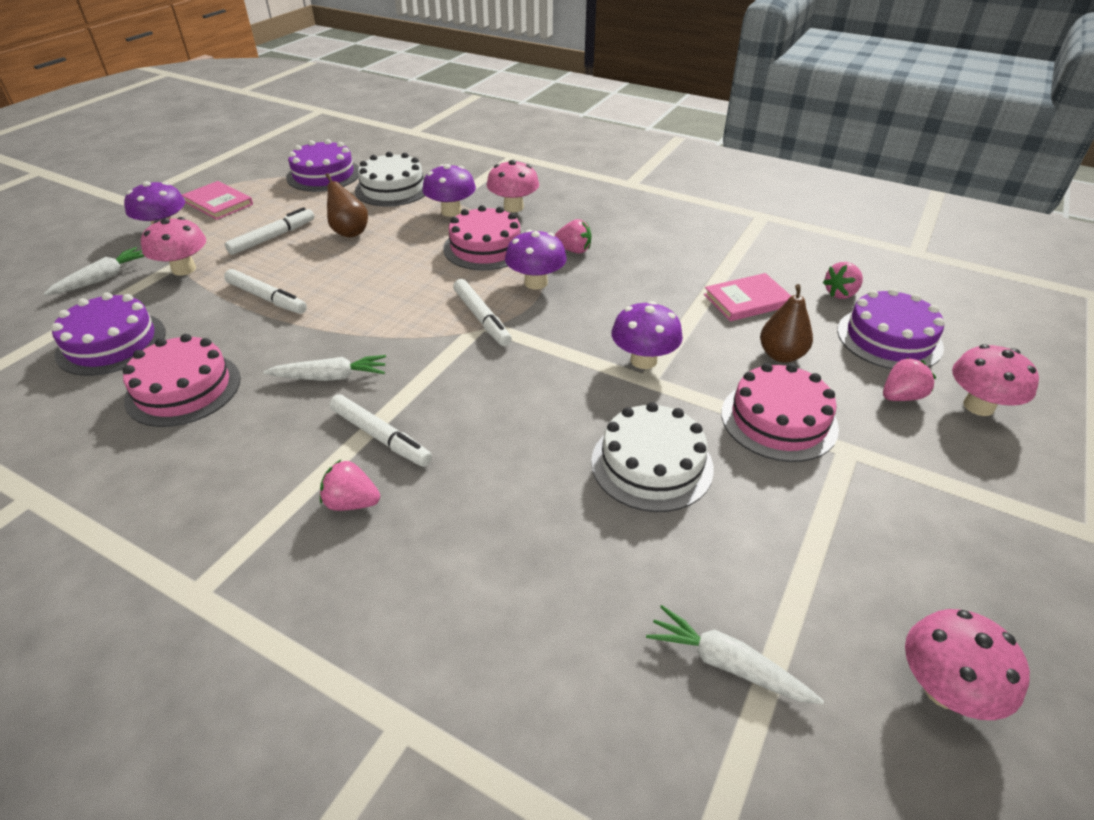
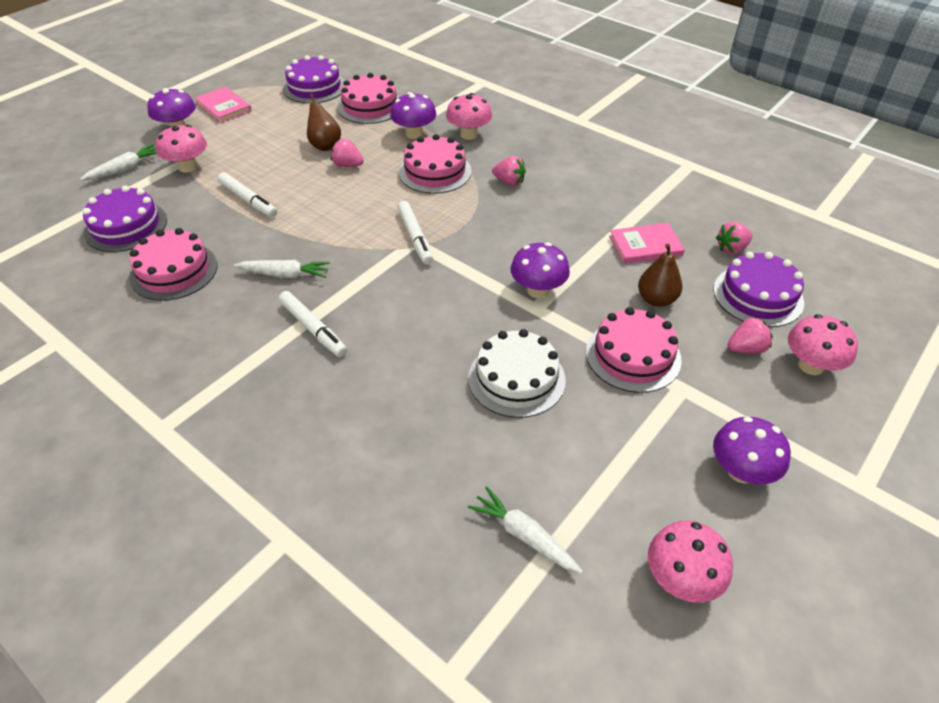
camera: 10 degrees right, 5 degrees up
(273, 237) = (262, 144): white marker -> none
(352, 502) = (281, 377): pink strawberry -> pink strawberry (347, 165)
(393, 189) = (370, 106): white cake -> pink cake
(536, 283) = (468, 209): purple mushroom -> purple mushroom (741, 471)

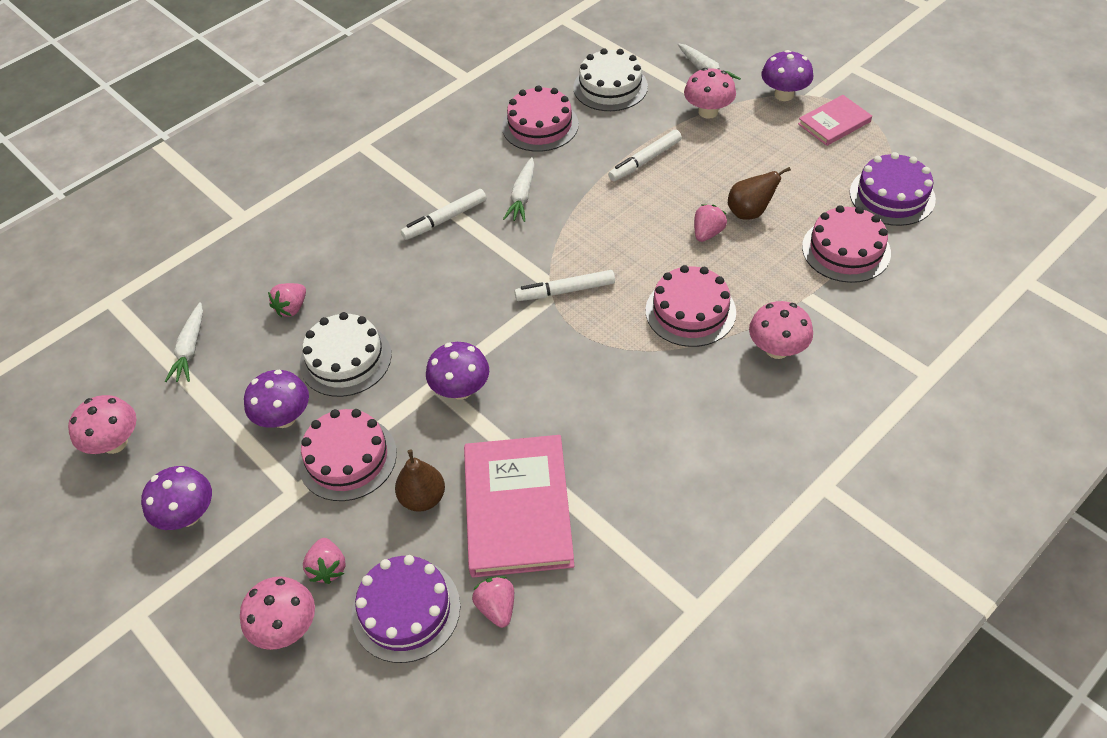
camera: 100 degrees right, 5 degrees up
(126, 226) = (610, 87): purple cake -> white cake
(414, 134) = (778, 293): purple mushroom -> purple mushroom (284, 417)
(509, 182) = (664, 383): pink strawberry -> pink strawberry (292, 308)
(524, 536) = (190, 349): white carrot -> white carrot turned 135 degrees clockwise
(645, 246) = (518, 508): pink book -> pink book, size x1.81

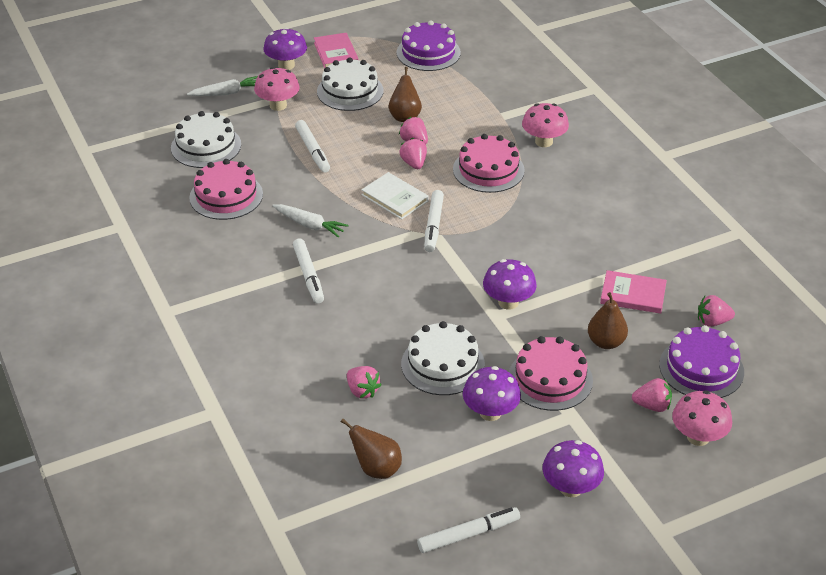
camera: 75 degrees left, 10 degrees down
(115, 443) = (468, 534): pink mushroom -> white marker
(190, 349) = (376, 469): white carrot -> brown pear
(518, 508) = (633, 294): pink book -> pink book, size x0.55
(597, 246) = (395, 198): none -> white book
(666, 244) = (414, 163): none -> pink strawberry
(769, 155) = (350, 91): none -> white cake
(846, 250) = (468, 87): pink cake -> none

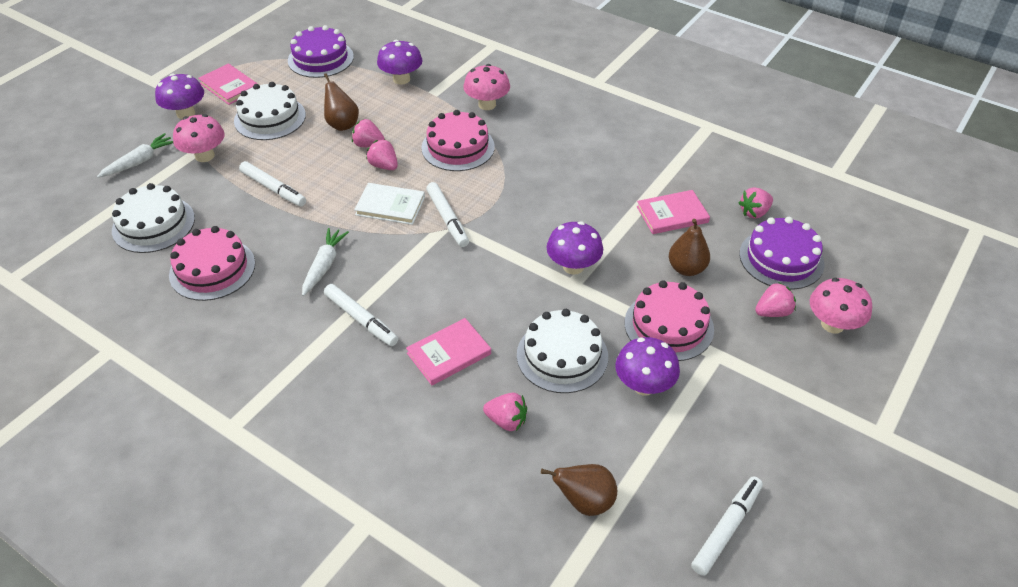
camera: 30 degrees left, 5 degrees up
(309, 225) = (324, 266): white carrot -> white carrot turned 75 degrees counterclockwise
(356, 326) = (449, 354): none -> pink book
(570, 488) = (774, 428): purple mushroom -> purple mushroom (401, 79)

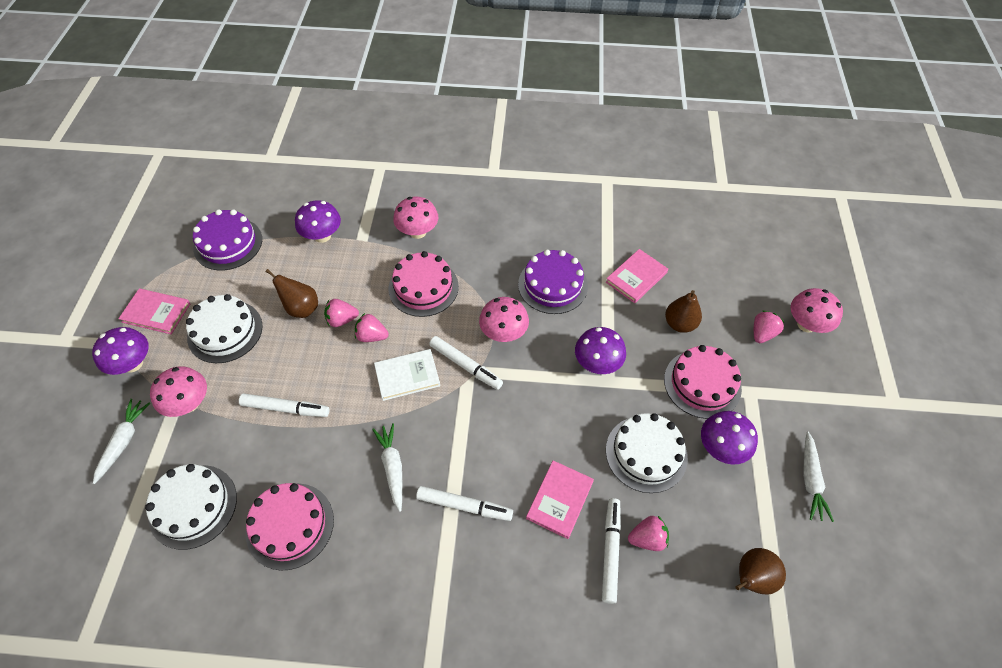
camera: 30 degrees left, 10 degrees up
(502, 208) = (503, 333): none -> pink mushroom
(720, 454) = (810, 480): none -> white carrot
(726, 528) = (855, 541): white marker -> white marker (610, 551)
(754, 212) = (692, 248): pink strawberry -> none
(781, 259) = (737, 282): purple cake -> purple cake (552, 285)

